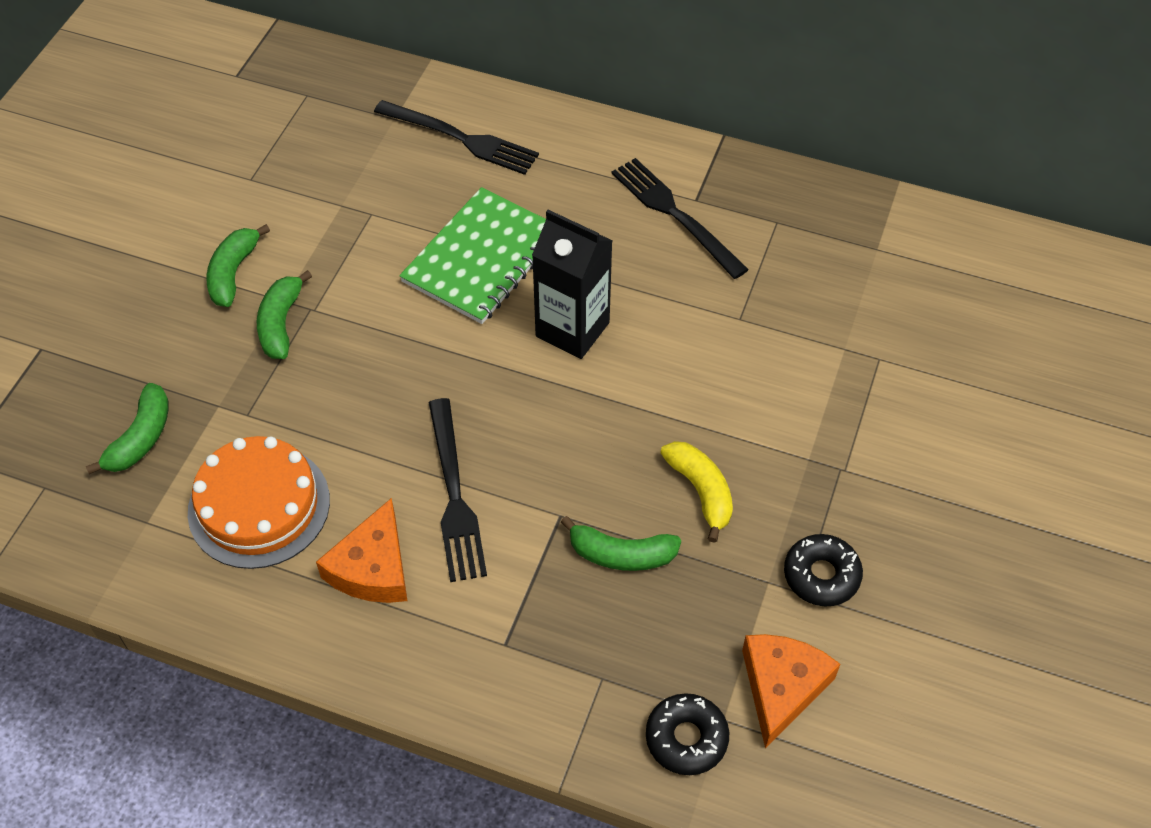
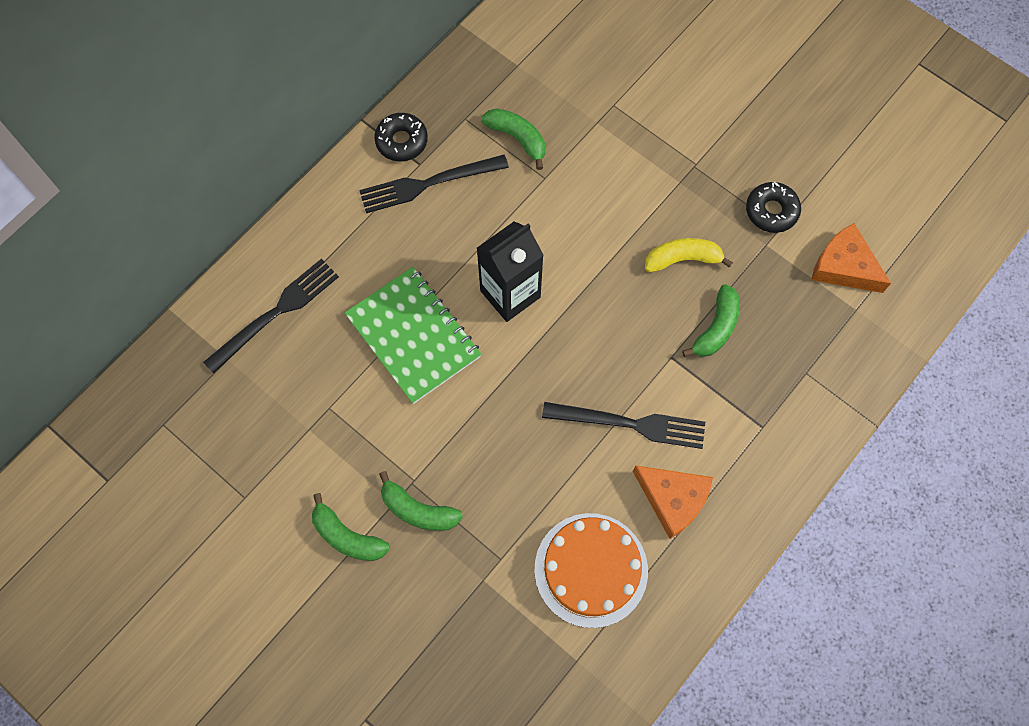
camera: 70 degrees left, 15 degrees up
(141, 438) = (493, 649): green banana -> green banana (517, 138)
(686, 738) = (863, 336): black donut -> black donut (401, 141)

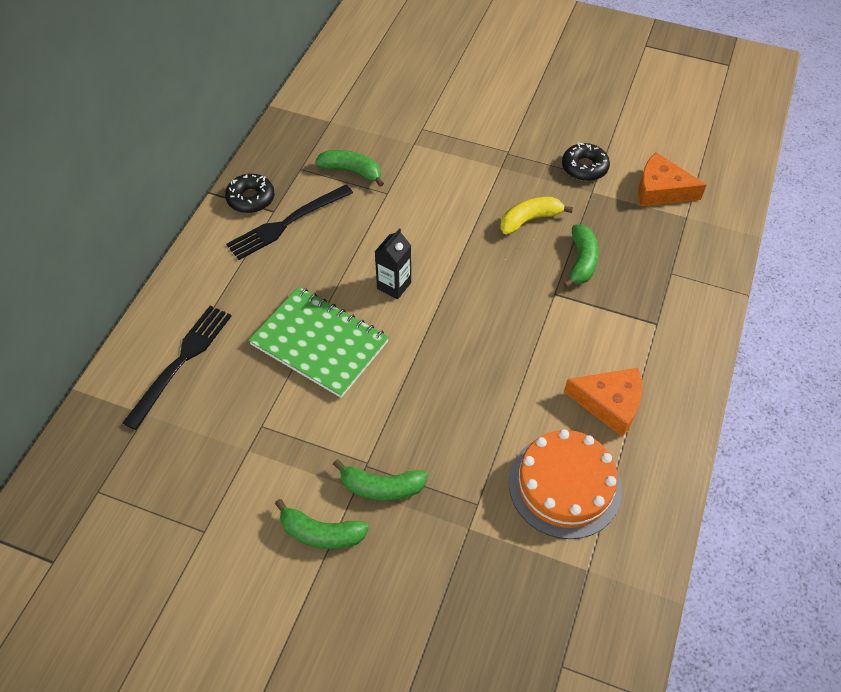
camera: 20 degrees left, 15 degrees down
(510, 294) = (394, 286): black carton -> black carton, size x0.62
(630, 424) = (544, 355): black fork -> none

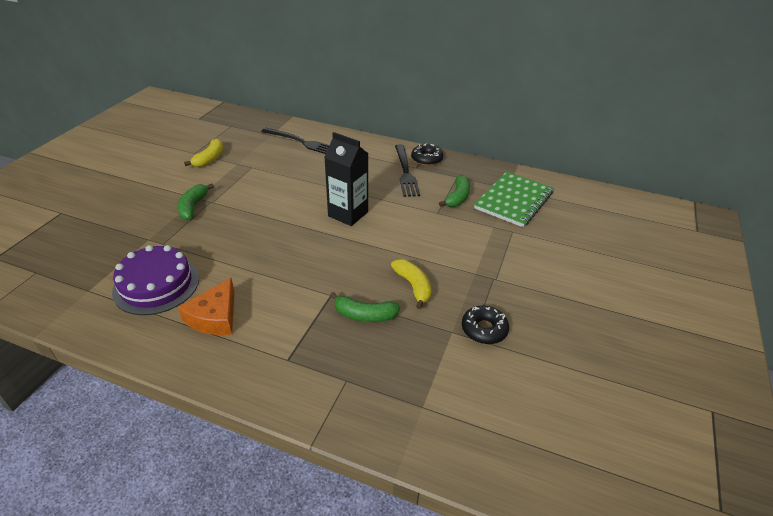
camera: 90 degrees right, 15 degrees down
(228, 498) = (210, 159): none -> yellow banana
(287, 223) = (405, 172): black fork -> black fork turned 150 degrees counterclockwise
(319, 343) = (305, 185): green notebook -> green notebook (513, 200)
(321, 533) = (174, 186): green banana -> none
(394, 286) = (348, 214): black carton -> black carton, size x1.63
(564, 485) = (156, 285): orange cake -> purple cake
(661, 190) = (460, 389): orange cheese -> none

